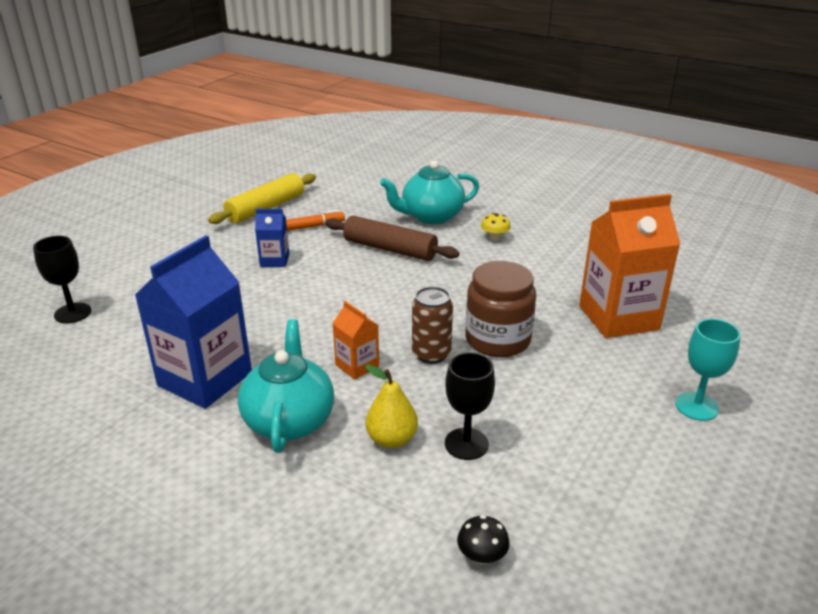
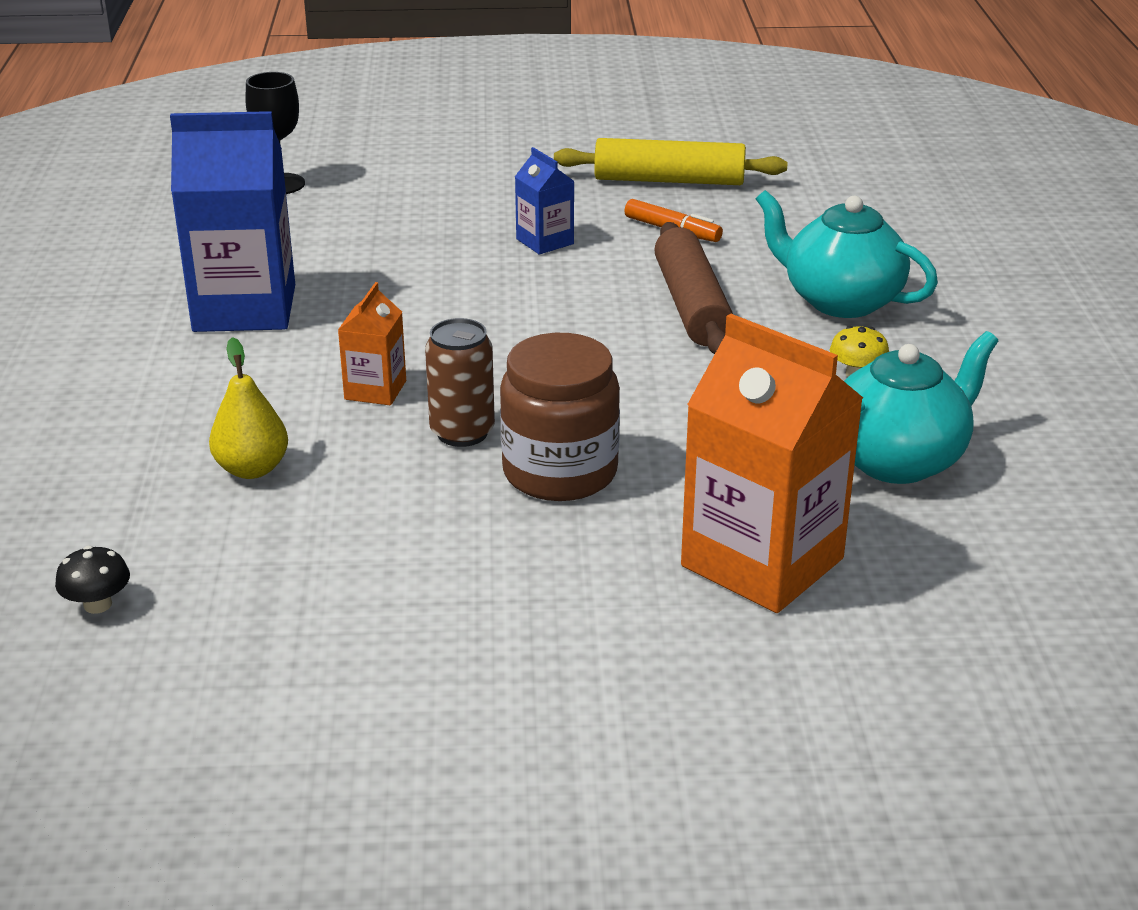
camera: 55 degrees right, 0 degrees up
(289, 420) = (222, 389): turquoise teapot -> turquoise teapot (898, 460)
(466, 444) = (294, 525): black goblet -> none
(696, 406) = (587, 705): turquoise goblet -> none

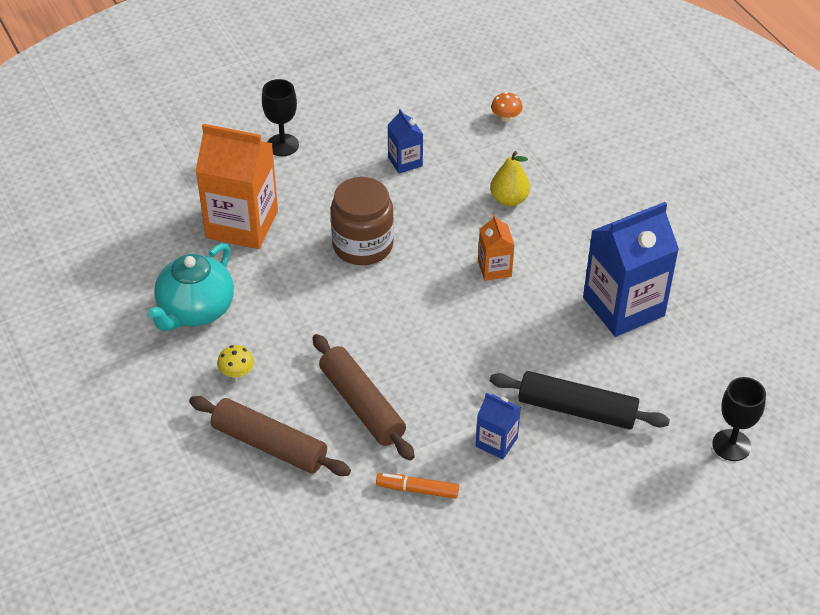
camera: 155 degrees right, 15 degrees up
(97, 604) = (506, 117): black mushroom -> orange mushroom
(373, 581) = (405, 161): none -> blue carton
(419, 243) = (577, 409): none -> black rolling pin
(462, 432) = (427, 254): brown can -> none
(599, 690) = (282, 145): none -> black goblet
(669, 180) = (456, 563): yellow rolling pin -> none
(840, 300) = (269, 445): turquoise teapot -> brown rolling pin

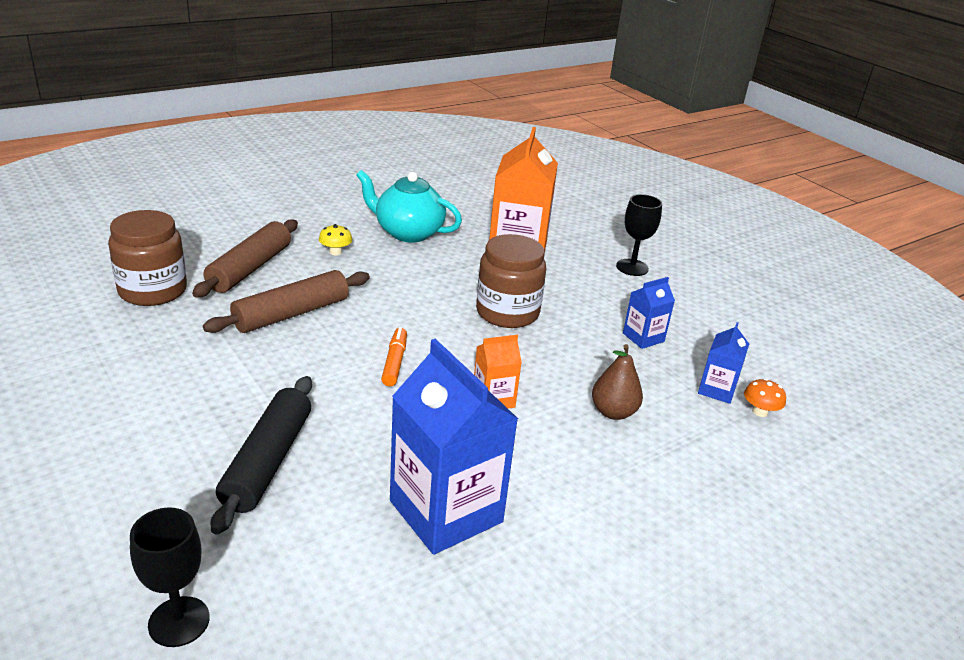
camera: 80 degrees right, 15 degrees down
(313, 524) = (153, 290): none -> brown jar
(417, 490) = (176, 346): orange marker -> orange marker (395, 362)
(496, 442) = (228, 397): blue carton -> blue carton (716, 390)
(509, 199) = (613, 412): yellow pear -> brown pear

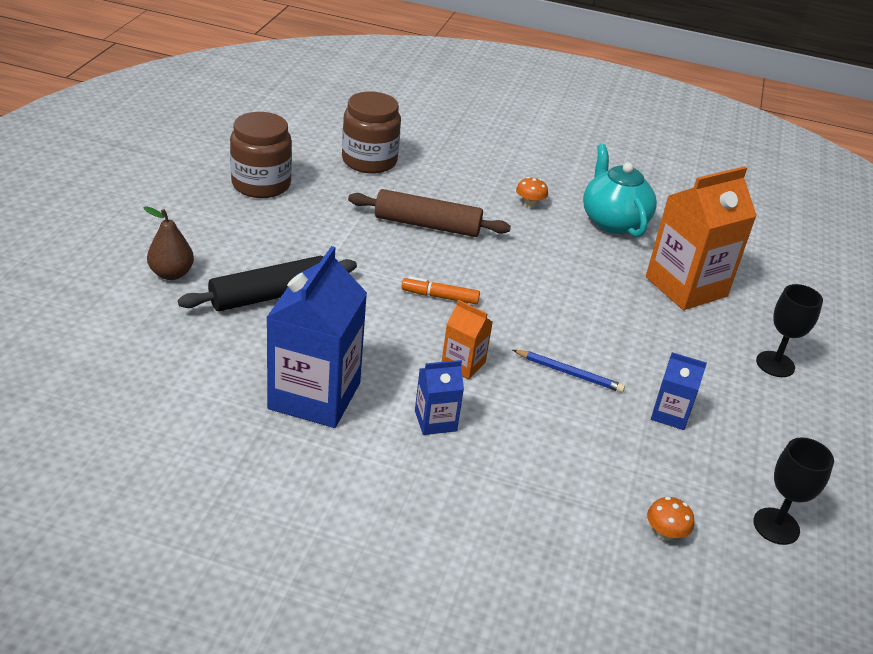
camera: 50 degrees right, 5 degrees up
(179, 621) = (112, 334): black goblet -> black goblet (776, 526)
(250, 268) = (451, 181): brown rolling pin -> none
(335, 252) = (529, 204): yellow mushroom -> orange mushroom
(395, 362) = (440, 296): orange marker -> orange marker turned 135 degrees counterclockwise
(507, 312) = (585, 321): brown jar -> brown jar (261, 184)
(557, 354) = (569, 373): none -> blue pencil
(613, 412) = (535, 436): brown pear -> brown pear (171, 274)
(716, 390) = (658, 491): blue carton -> blue carton (435, 421)

